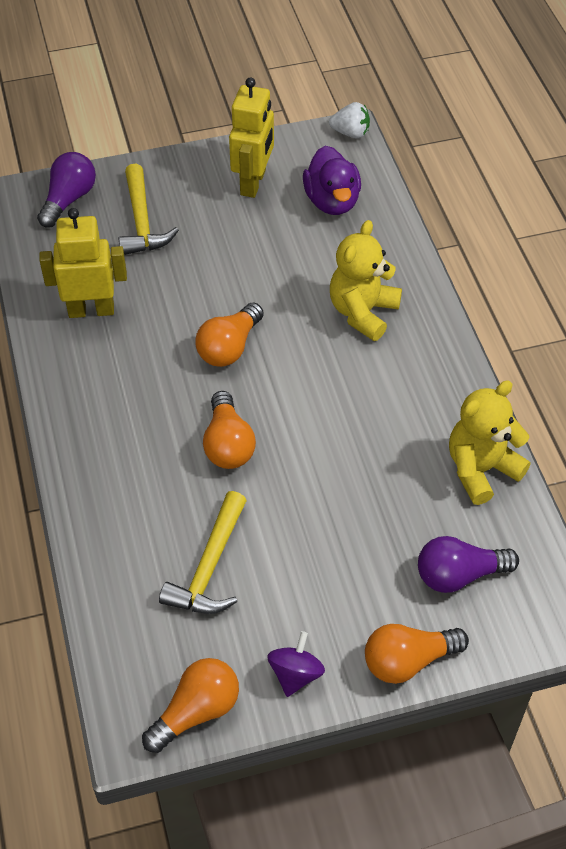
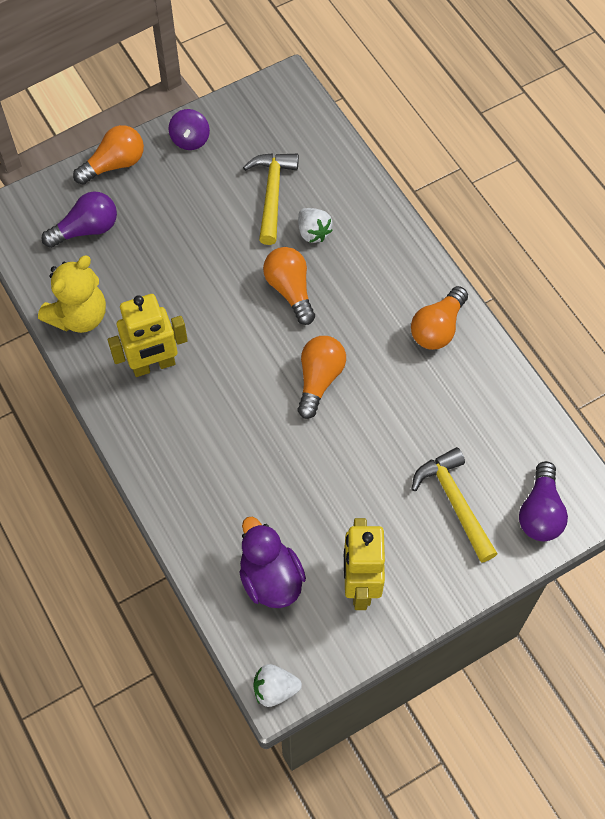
camera: 165 degrees right, 10 degrees up
(91, 310) = (457, 388): yellow robot -> yellow robot (153, 365)
(176, 505) = (313, 232): none -> white strawberry
(196, 711) = (249, 104): orange light bulb -> orange light bulb (438, 328)
(362, 312) = (208, 446): yellow teddy bear -> none

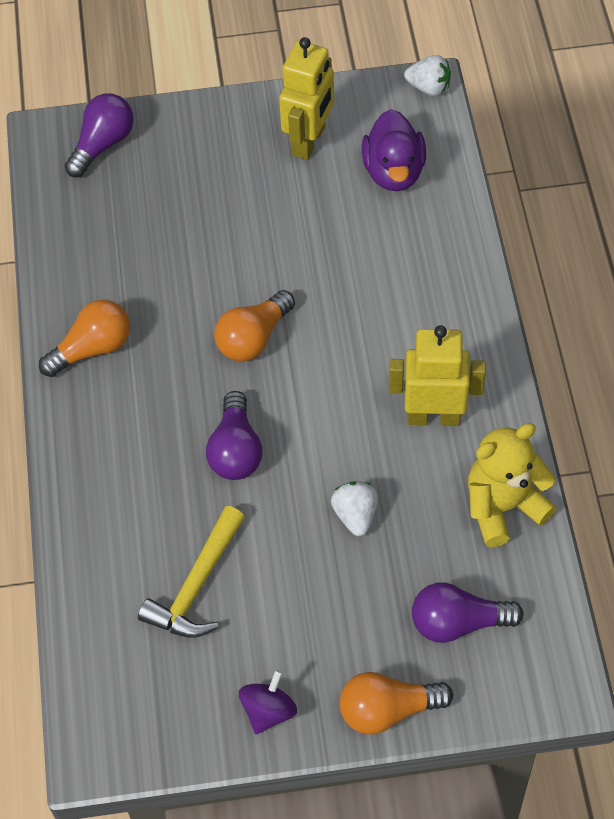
camera: 155 degrees left, 5 degrees down
(290, 290) = (235, 450): orange light bulb -> purple light bulb
(313, 232) = (171, 514): white strawberry -> white strawberry (355, 515)
(455, 502) = (179, 178): yellow hammer -> none

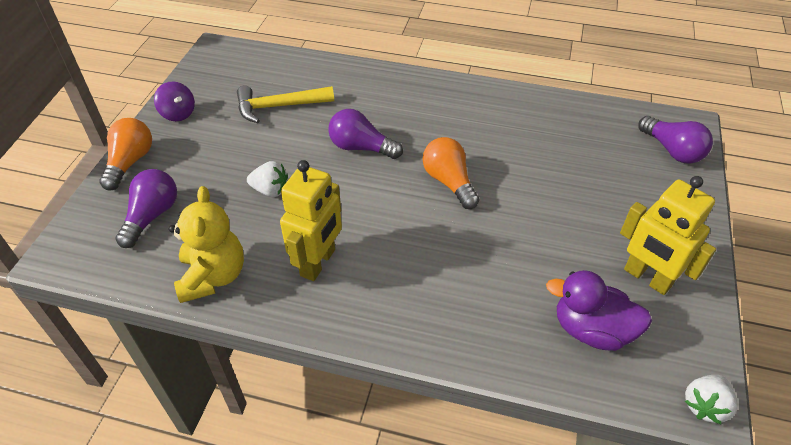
camera: 110 degrees right, 10 degrees down
(92, 349) = (480, 104): orange light bulb -> none
(196, 585) = (279, 106): yellow hammer -> yellow hammer turned 60 degrees counterclockwise

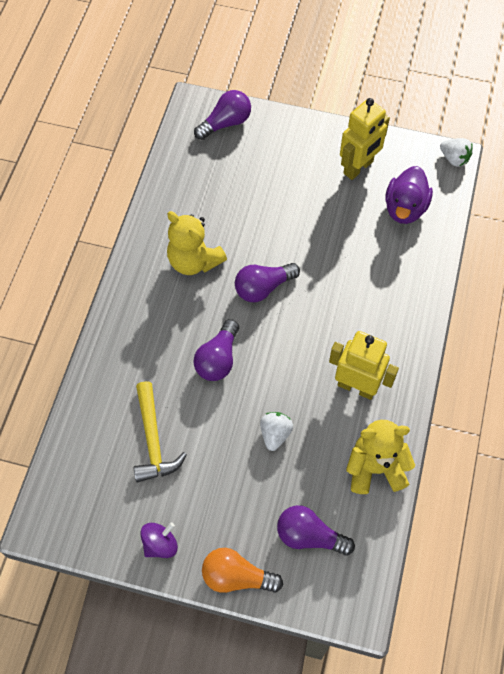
camera: 90 degrees left, 15 degrees up
(449, 182) = (263, 288): orange light bulb -> purple light bulb
(478, 128) = (194, 261): none -> yellow teddy bear

